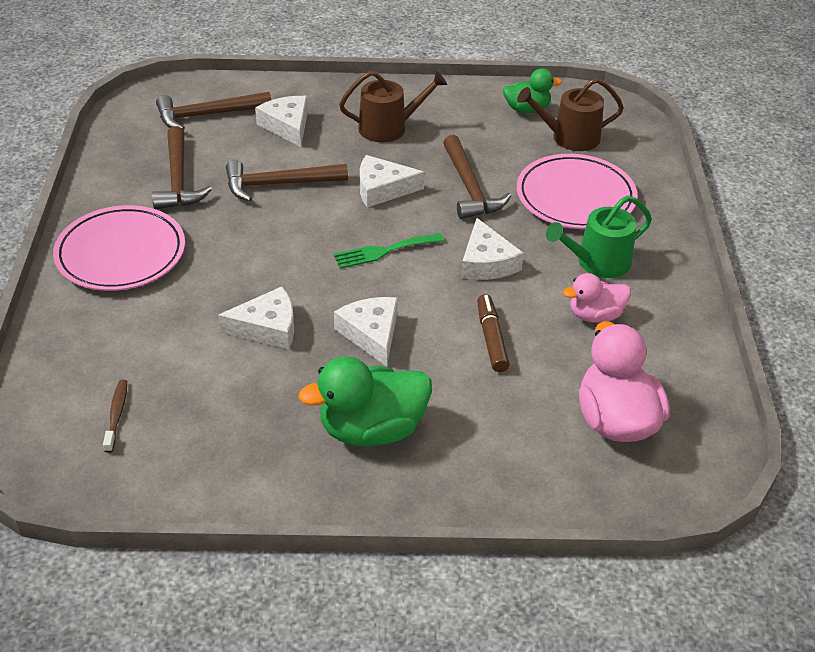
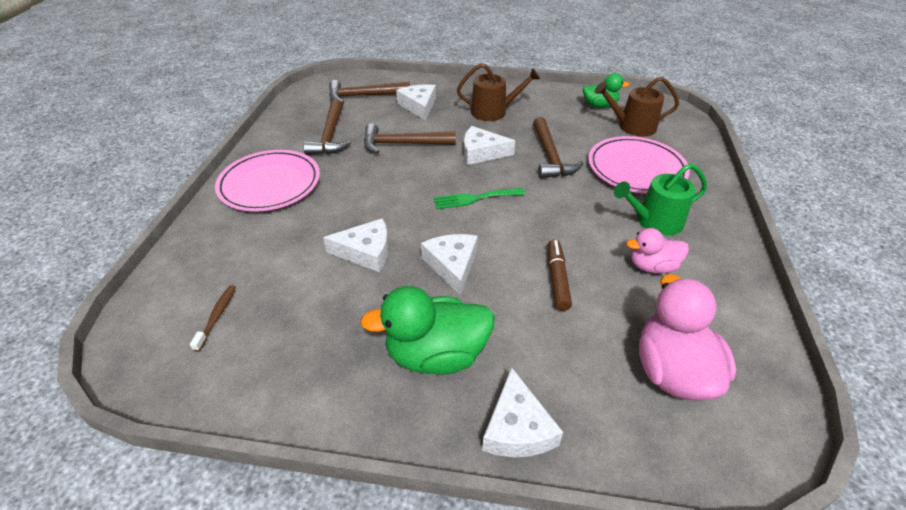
camera: 10 degrees right, 0 degrees up
(486, 262) = (558, 214): white cheese -> white cheese (517, 428)

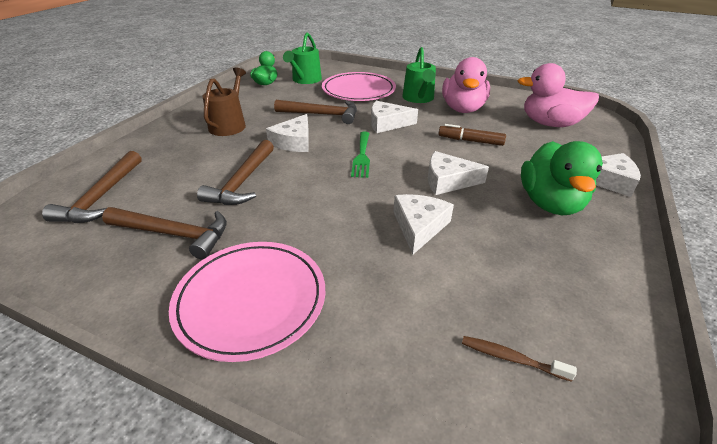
camera: 75 degrees left, 5 degrees down
(419, 106) = (173, 162): white cheese -> white cheese (387, 123)
(632, 126) = (305, 80): brown watering can -> green watering can
(652, 266) = (462, 109): pink duck -> pink duck, size x1.67

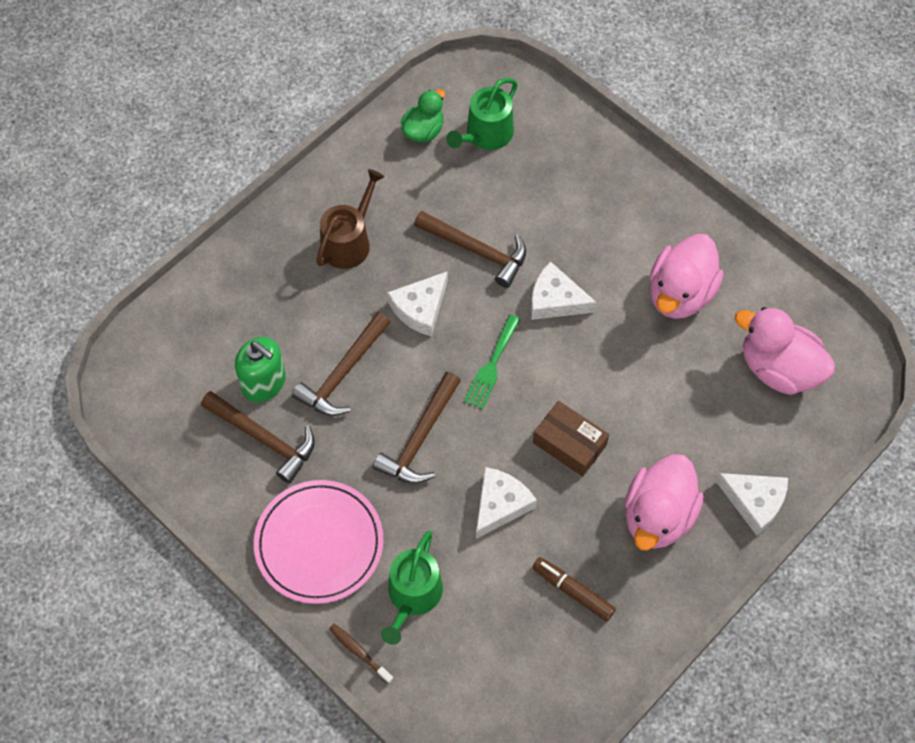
camera: 20 degrees right, 25 degrees up
(101, 197) = (196, 355): brown hammer -> brown hammer (419, 438)
(170, 200) = (264, 383): none -> green soap dispenser
(358, 90) = (554, 194): pink plate -> none
(418, 98) = (633, 244): green watering can -> green watering can (413, 596)
(448, 181) = (569, 444): white cheese -> brown box
(470, 141) = (643, 374): brown marker -> brown marker (573, 591)
(511, 358) = (499, 664): brown toothbrush -> brown toothbrush (359, 652)
(550, 203) = (658, 516): green duck -> pink duck

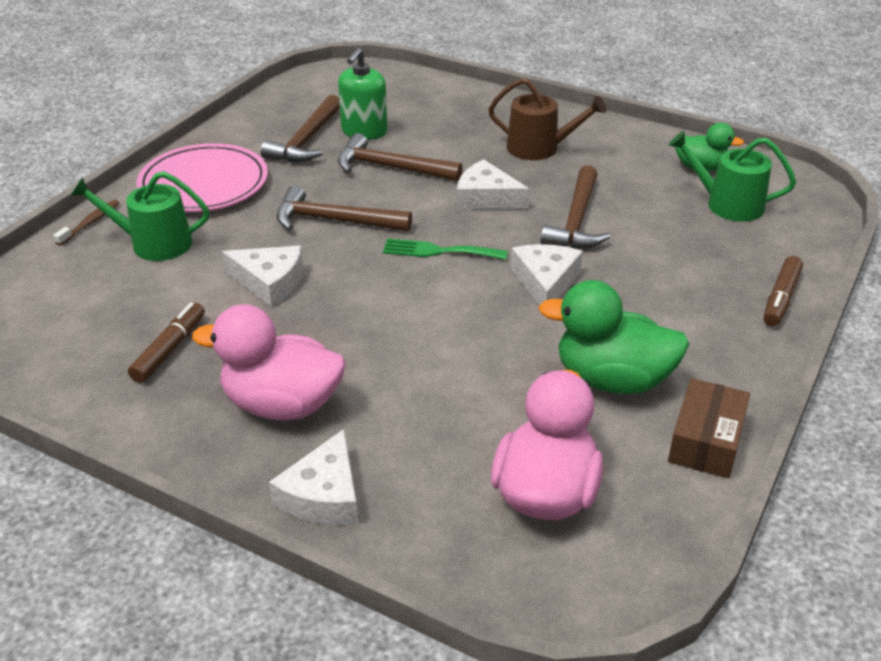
camera: 75 degrees right, 25 degrees down
(569, 444) = (360, 319): brown box -> brown box (706, 441)
(617, 154) = (780, 298): none -> brown marker
(680, 294) = (612, 379): pink duck -> green duck

